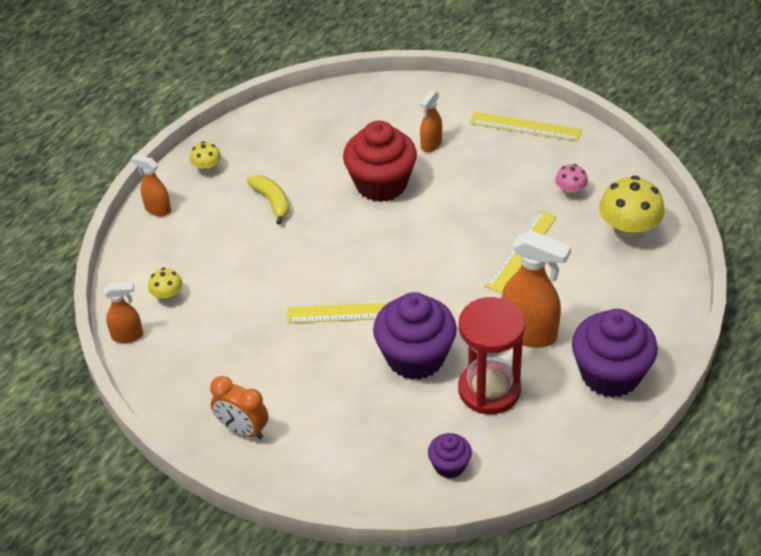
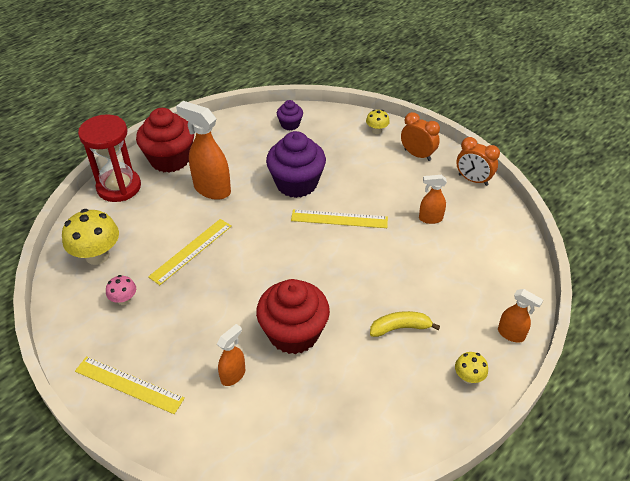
camera: 175 degrees left, 0 degrees up
(128, 336) = (510, 222): orange spray bottle -> orange spray bottle (430, 218)
(165, 395) = (473, 180): none -> orange clock
(168, 297) = (484, 248): yellow mushroom -> yellow mushroom (376, 130)
(272, 202) = (400, 328): yellow banana -> yellow banana turned 105 degrees clockwise
(489, 390) = (252, 159): red hourglass -> red hourglass (119, 187)
(610, 374) = (170, 159): purple cupcake -> red cupcake

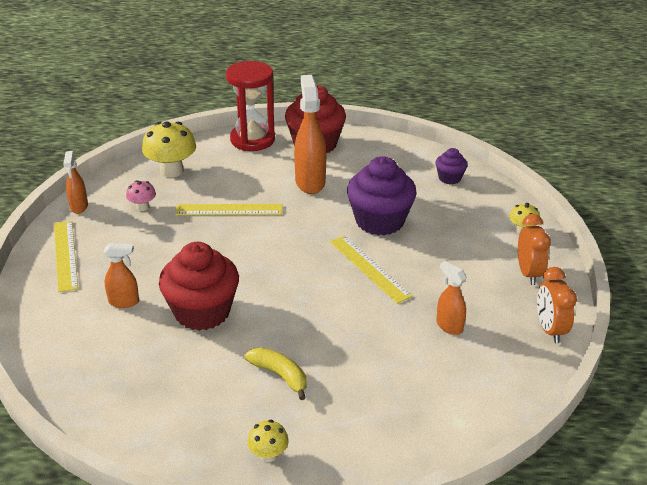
camera: 50 degrees right, 10 degrees down
(511, 334) = (360, 463): orange spray bottle -> orange spray bottle (79, 207)

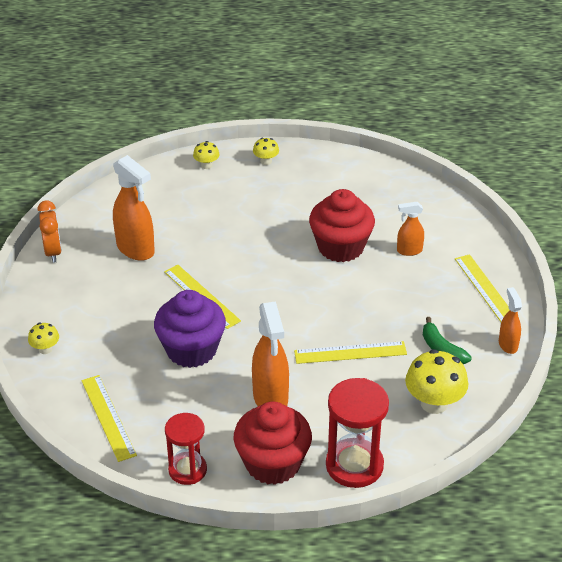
camera: 175 degrees right, 5 degrees up
(142, 207) = (442, 349): pink mushroom -> green banana
(280, 375) = (267, 206): yellow banana -> none
(360, 453) = (206, 165): none -> yellow mushroom
(381, 144) = (187, 470): none -> red hourglass
(449, 178) = (108, 417): purple cupcake -> yellow ruler
(449, 326) = (136, 249): orange spray bottle -> orange spray bottle, size x1.81
(528, 273) = (54, 301): orange clock -> none

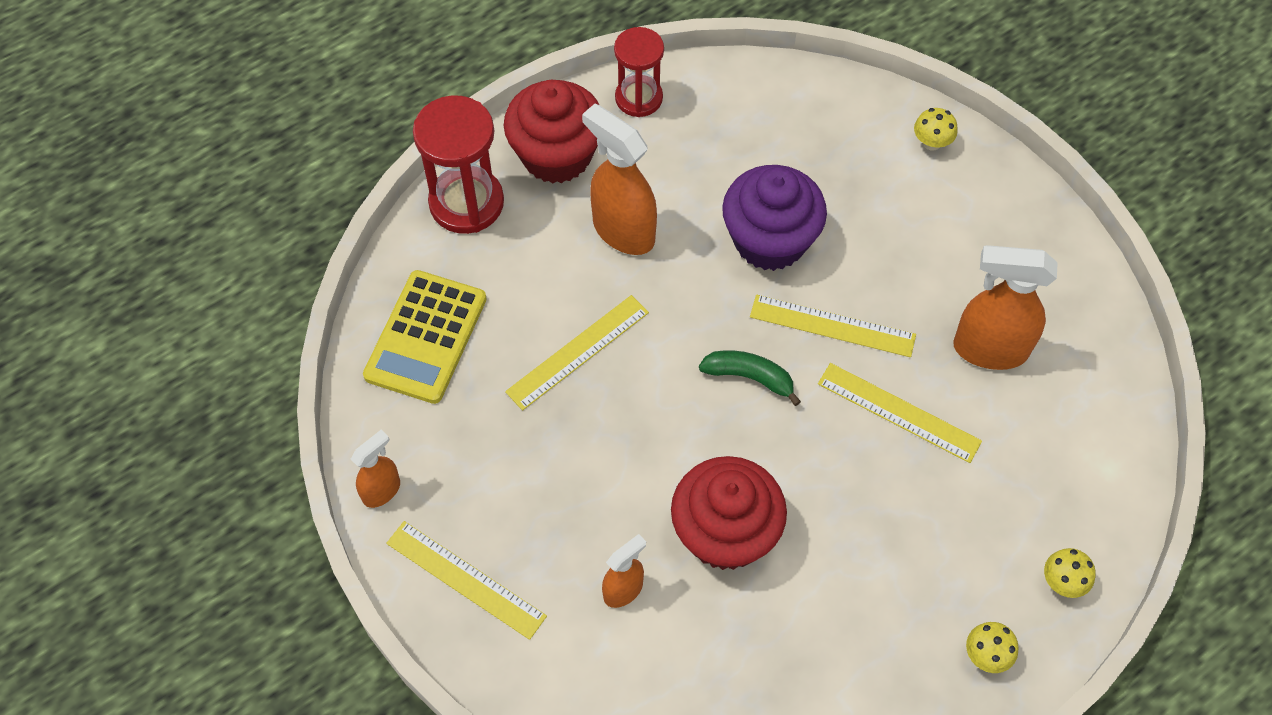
camera: 145 degrees right, 20 degrees up
(53, 252) = (1083, 278): orange clock -> none
(108, 417) = (776, 106): yellow ruler -> yellow ruler (898, 412)
(434, 403) = (426, 337): yellow mushroom -> yellow calculator
(442, 349) = (465, 428): green banana -> green banana (749, 377)
(508, 344) = (382, 490): orange spray bottle -> orange spray bottle turned 90 degrees counterclockwise

